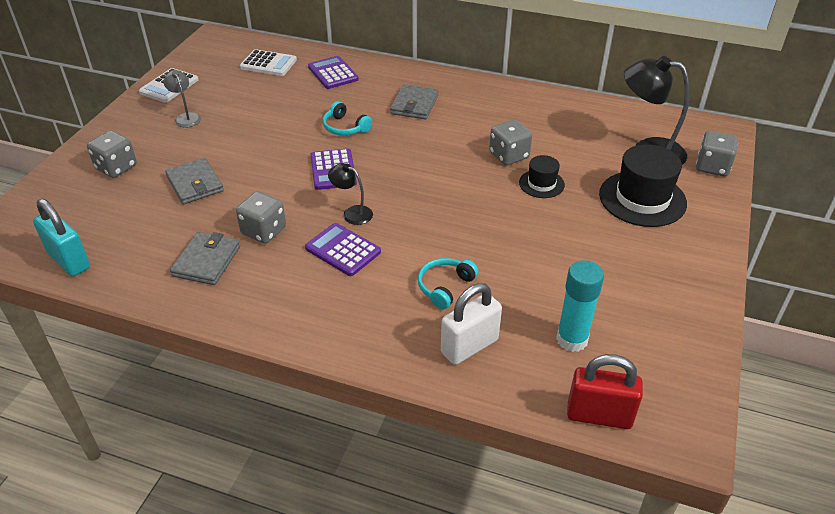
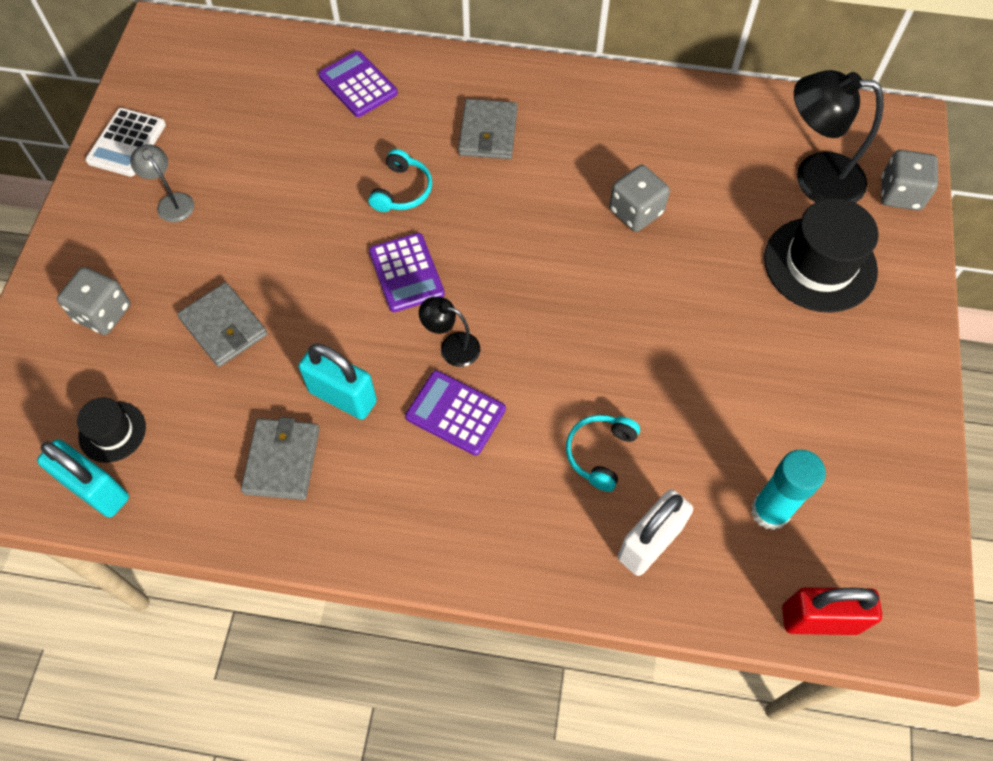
camera: 10 degrees left, 20 degrees up
(264, 231) = (342, 397): grey dice -> turquoise padlock
(268, 64) = (259, 77): white calculator -> none
(345, 127) = (402, 190): turquoise headphones -> turquoise headphones turned 105 degrees counterclockwise
(541, 184) = (687, 257): black hat -> black hat (112, 432)

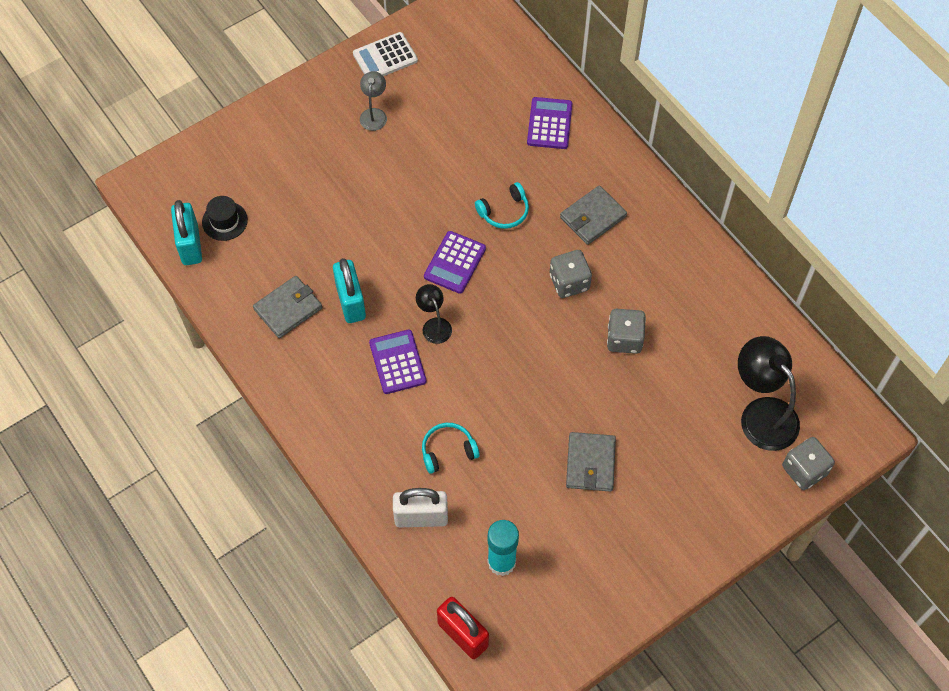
camera: 45 degrees right, 0 degrees up
(103, 313) = (279, 151): grey dice -> grey dice (569, 282)
(224, 327) = (330, 211): grey wallet -> grey wallet (590, 463)
(820, 264) = (697, 465): black hat -> none

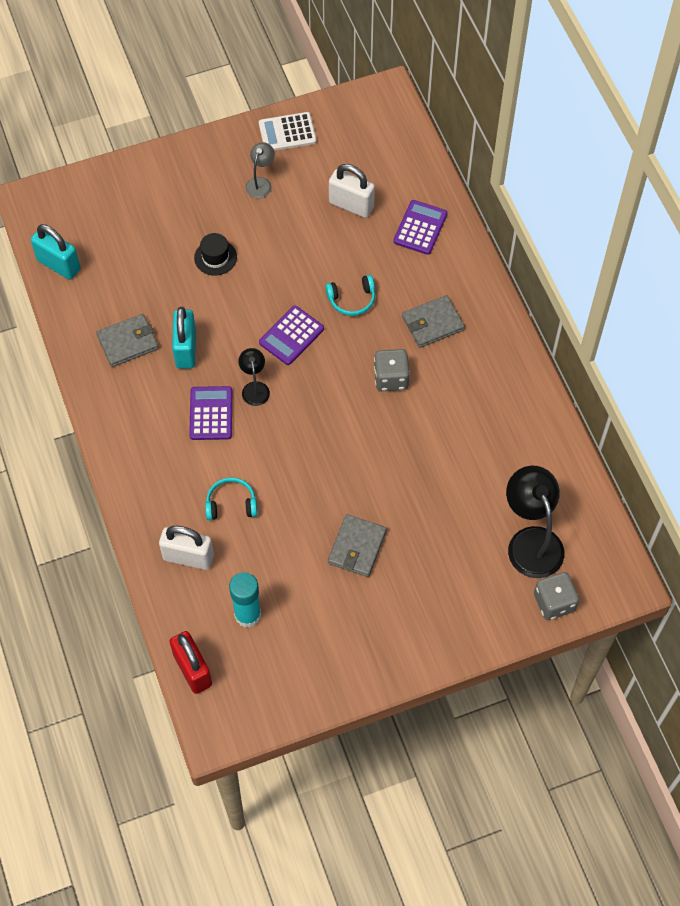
camera: 15 degrees right, 0 degrees up
(190, 245) = (59, 265): turquoise padlock -> turquoise padlock turned 60 degrees counterclockwise
(224, 221) = (96, 250): black hat -> black hat (215, 257)
(473, 116) = (351, 205): none -> white padlock
(624, 339) = (425, 442): grey dice -> none

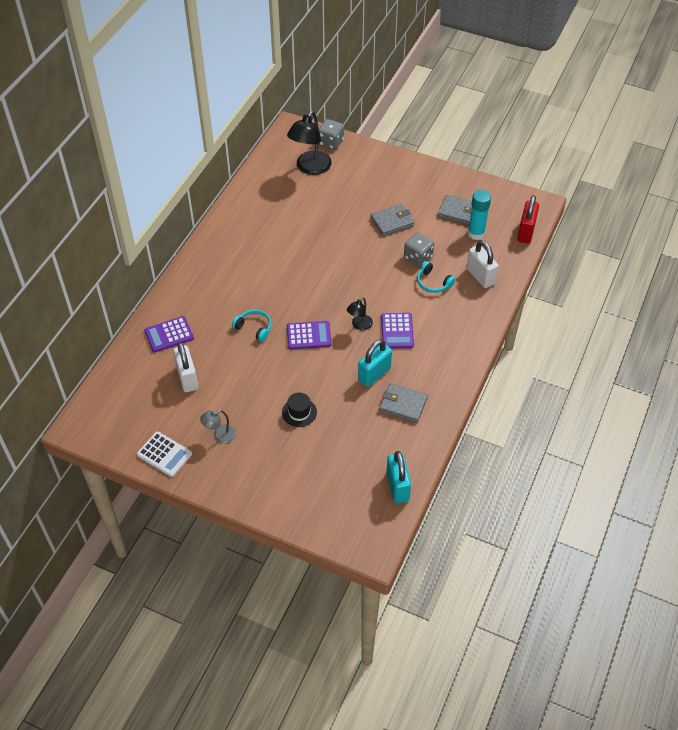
camera: 135 degrees left, 10 degrees down
(211, 413) = (397, 331): purple calculator -> purple calculator turned 45 degrees counterclockwise
(391, 378) = (284, 276): grey dice -> grey dice (418, 257)
(432, 323) = (229, 284): grey wallet -> grey wallet (458, 211)

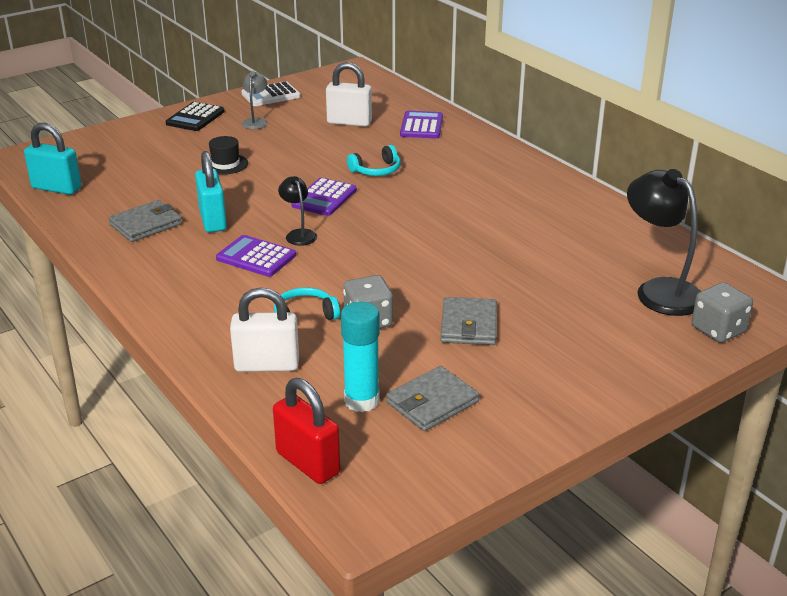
camera: 120 degrees right, 20 degrees down
(237, 479) = (195, 118): none -> black calculator

